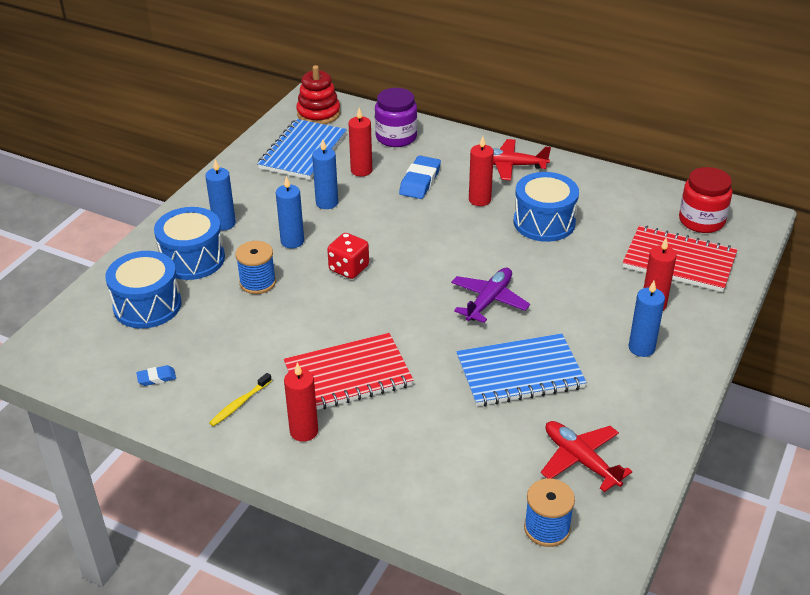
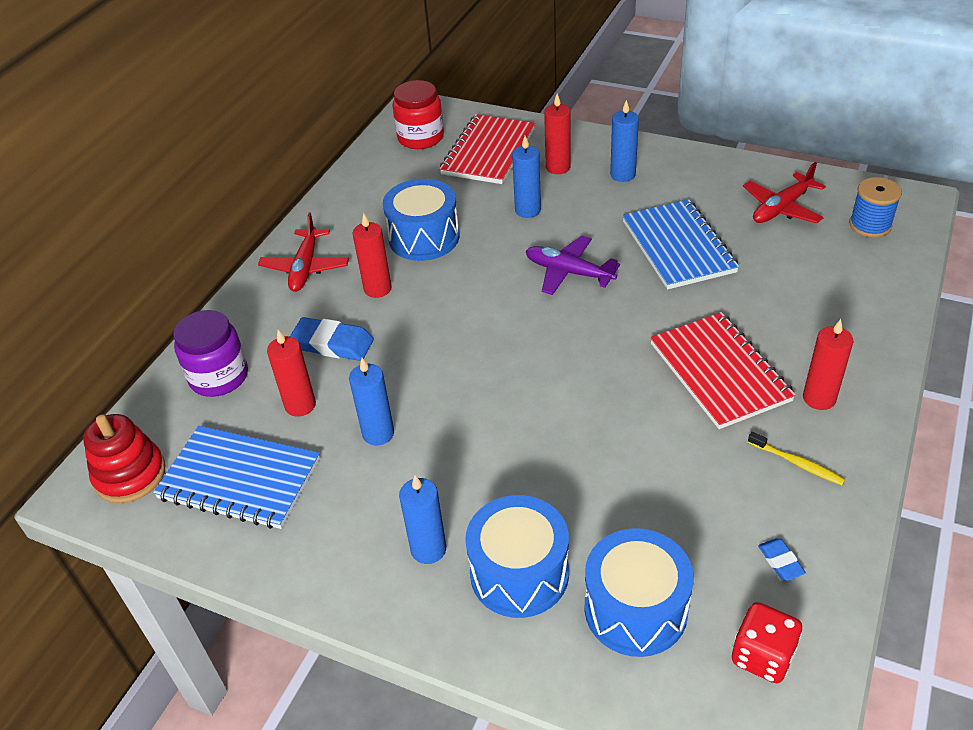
camera: 90 degrees left, 5 degrees up
(257, 282) = (564, 484): blue spool -> none
(292, 241) = (469, 459): blue candle -> blue candle (527, 210)
(349, 268) = (524, 393): red dice -> red dice (762, 656)

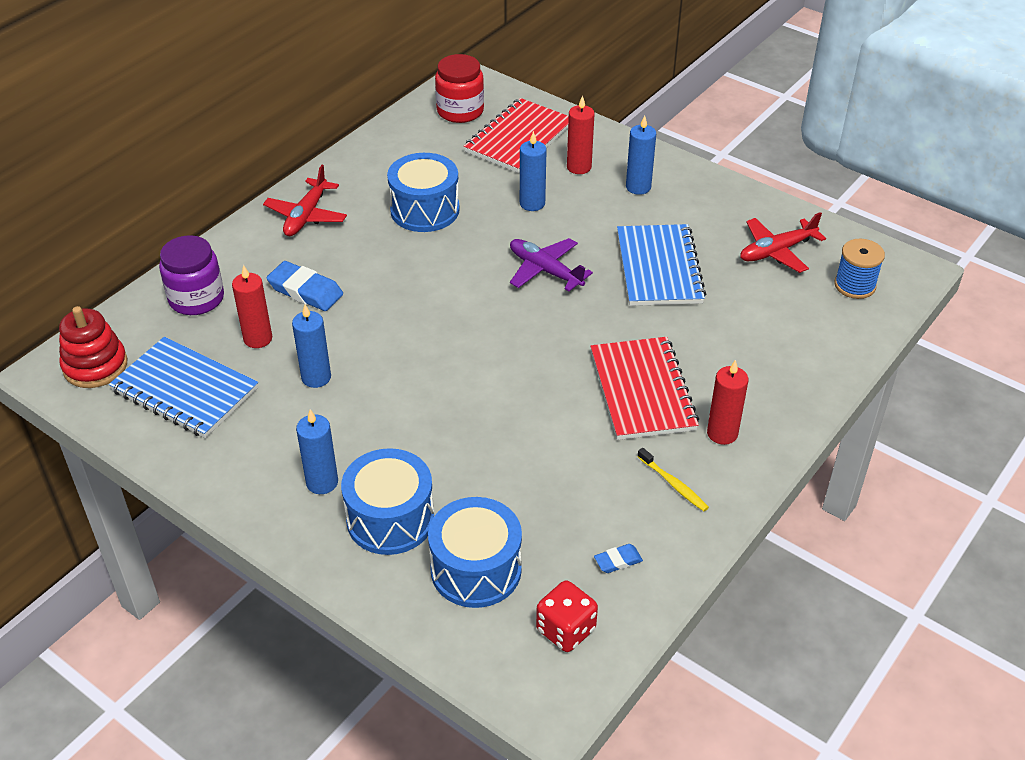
camera: 10 degrees right, 0 degrees up
(377, 289) = (364, 249): red candle -> none
(780, 561) = (618, 561): blue eraser -> blue eraser turned 75 degrees clockwise

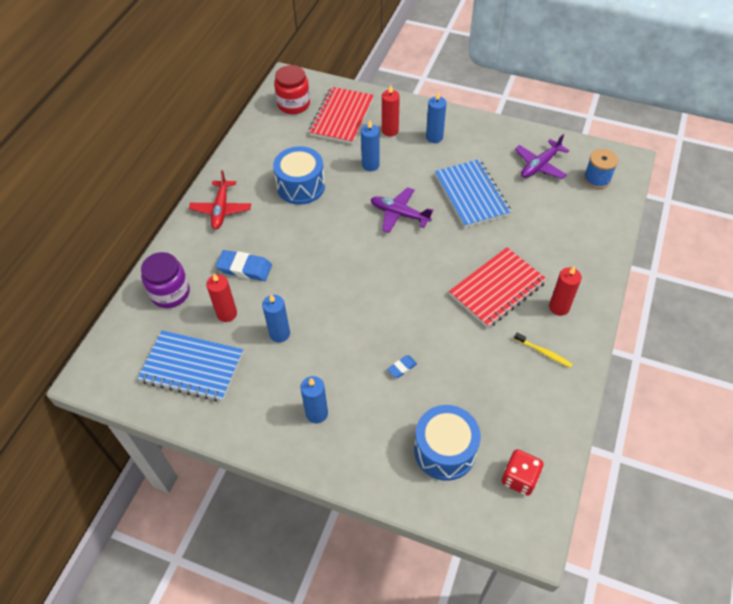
camera: 15 degrees left, 10 degrees up
(95, 366) = (119, 364): red stacking toy -> none
(390, 519) = (374, 428): blue drum -> none
(618, 561) = (532, 418): blue eraser -> blue eraser (402, 368)
(642, 390) = (497, 289): red notebook -> red notebook turned 75 degrees clockwise
(776, 251) = (539, 165): red plane -> purple plane

